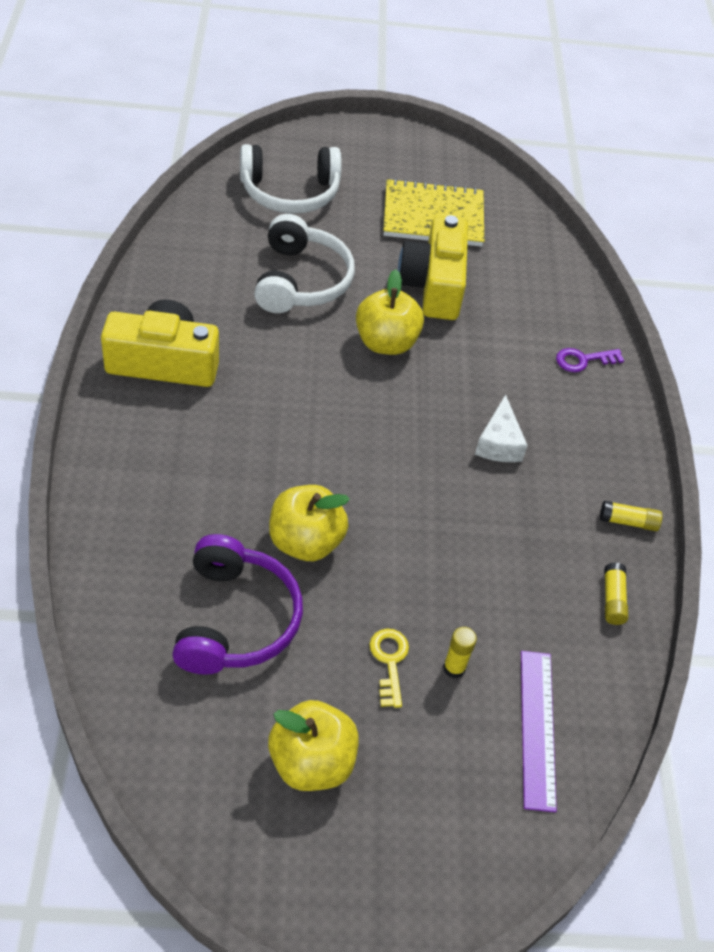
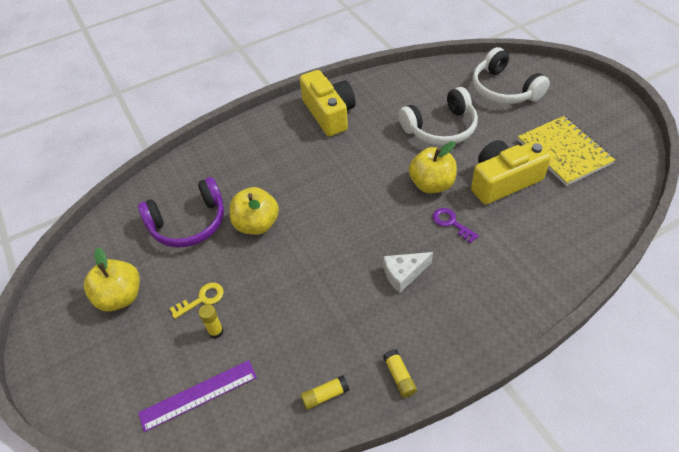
camera: 70 degrees right, 0 degrees up
(583, 360) = (523, 286): purple key -> purple key (451, 223)

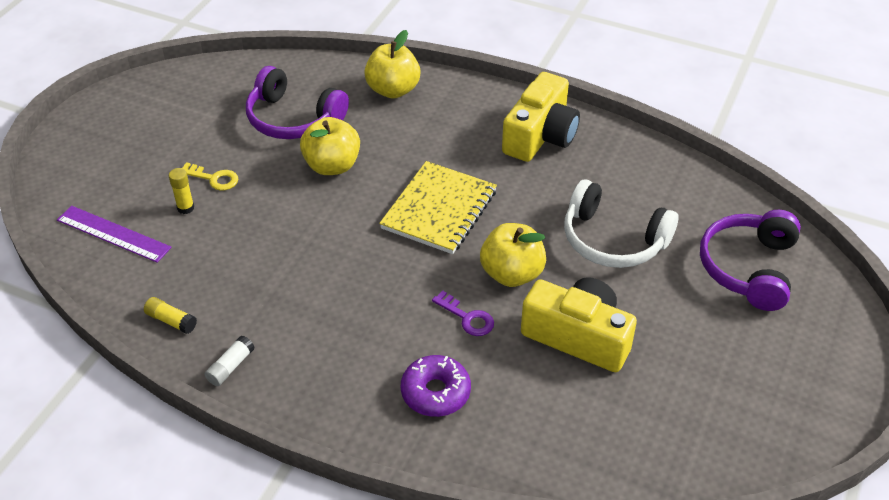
camera: 50 degrees right, 5 degrees down
(120, 297) = (176, 125): yellow apple -> yellow apple (393, 90)
(399, 376) = (230, 367): yellow glue stick -> white glue stick
(403, 274) = (361, 310): white cheese -> none
(451, 223) = (467, 317): purple key -> purple key turned 120 degrees clockwise
(501, 270) = (435, 392): none -> purple donut
(504, 89) = (749, 268): white headphones -> purple headphones
(563, 152) = (688, 376): yellow notebook -> yellow notebook (439, 210)

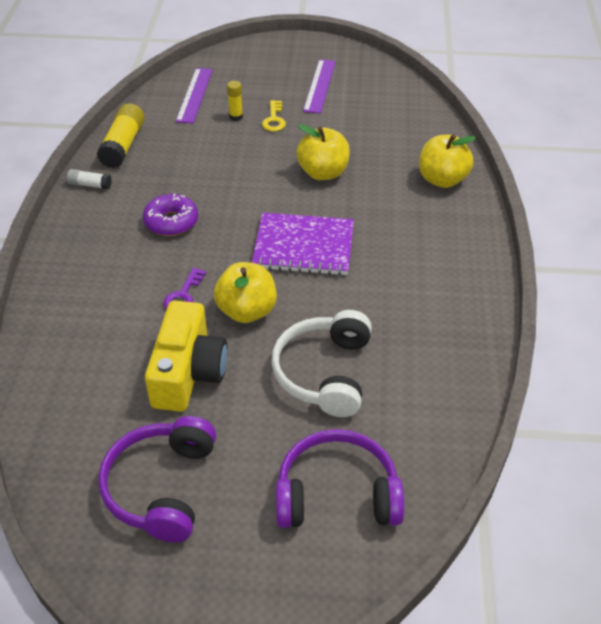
camera: 70 degrees right, 0 degrees up
(171, 321) = (123, 145): yellow glue stick -> yellow glue stick, size x1.87
(177, 127) = (320, 86): none -> purple ruler
(293, 119) = (366, 136): purple headphones -> purple headphones (161, 487)
(435, 392) = (96, 296): purple donut -> purple donut (171, 222)
(439, 210) = (303, 246): yellow notebook -> purple notebook
(540, 135) = (443, 288): yellow camera -> none

